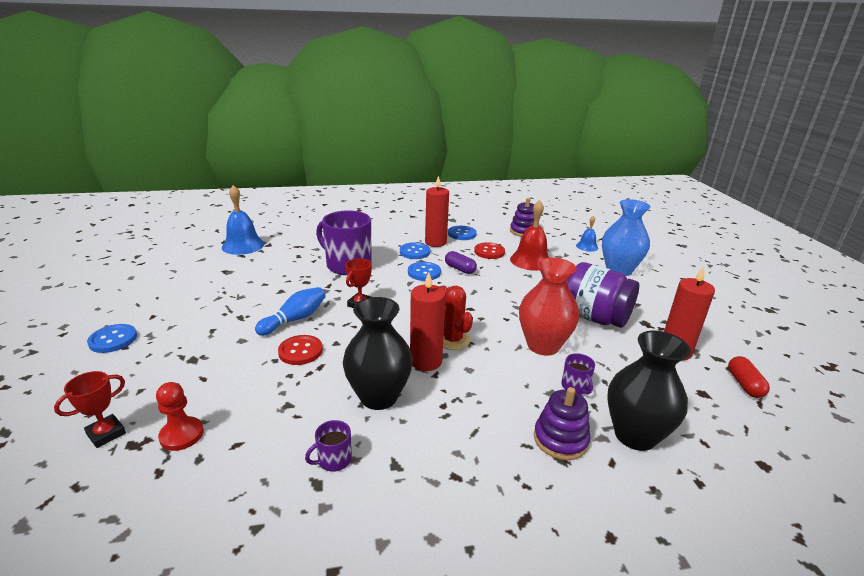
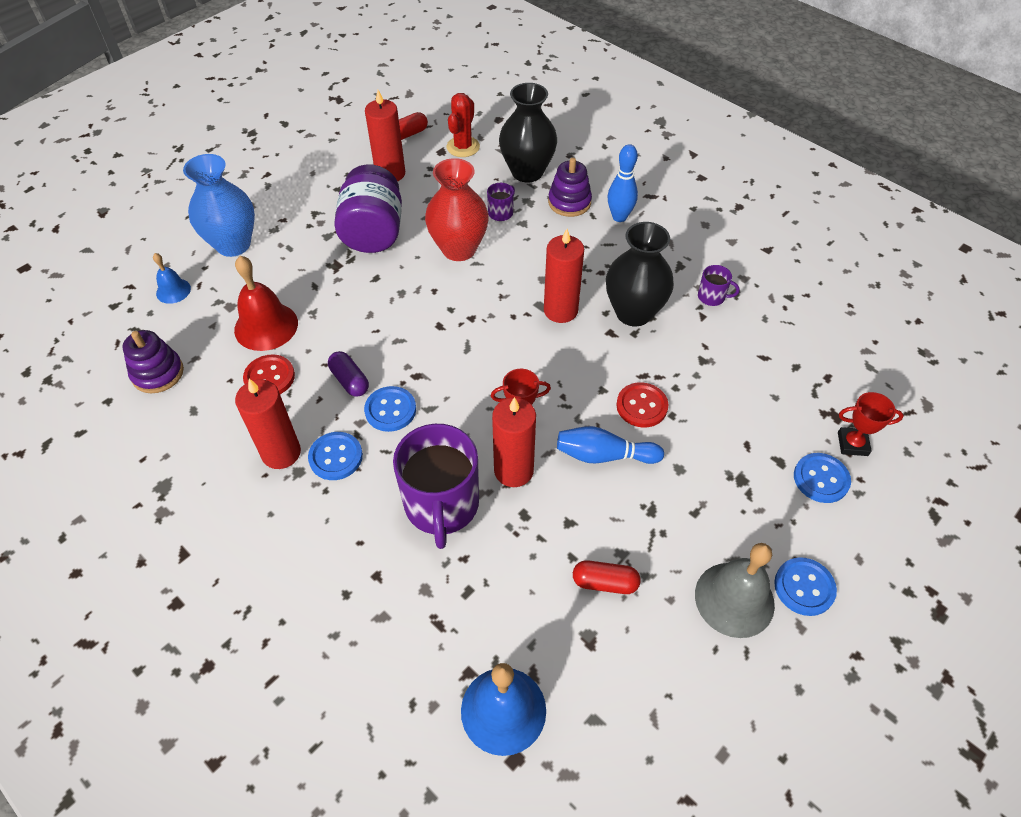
camera: 125 degrees left, 25 degrees up
(158, 315) = (734, 599): none -> grey bell
(182, 435) = (797, 396): red pawn -> none
(238, 286) = (605, 582): none -> red capsule
(334, 289) = (513, 470): none -> red candle
(452, 340) = (510, 310): red cactus -> red cactus (463, 147)
(460, 269) = (349, 381): purple capsule -> purple capsule turned 45 degrees counterclockwise
(462, 234) = (223, 439): blue button -> blue button (821, 479)
(507, 464) = (619, 217): none -> blue bowling pin

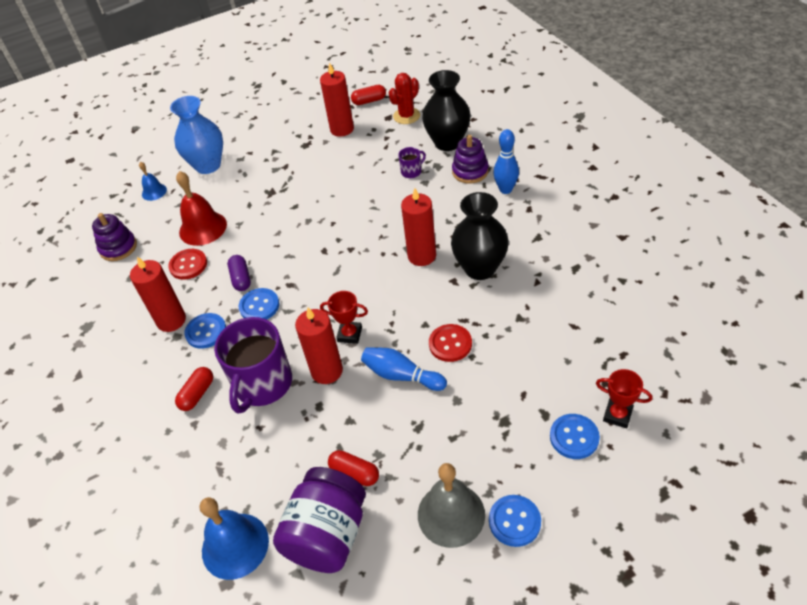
camera: 25 degrees right, 5 degrees down
(363, 538) = (197, 394): none -> red capsule
(373, 232) = (309, 172): purple jar -> purple jar (327, 535)
(459, 249) = (366, 194): red vase -> none
(712, 297) = (553, 268): purple mug -> none

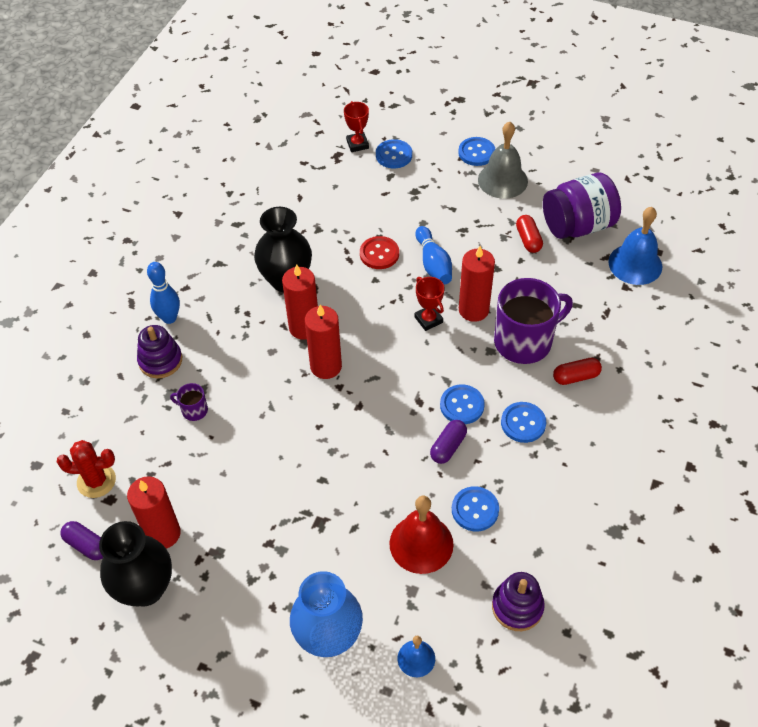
camera: 135 degrees left, 5 degrees up
(171, 320) = (540, 462): red candle -> red candle (326, 366)
(188, 265) = (475, 510): red button -> blue button
(369, 101) = (87, 545): red capsule -> purple capsule
(447, 142) = (123, 408): black vase -> black vase (145, 588)

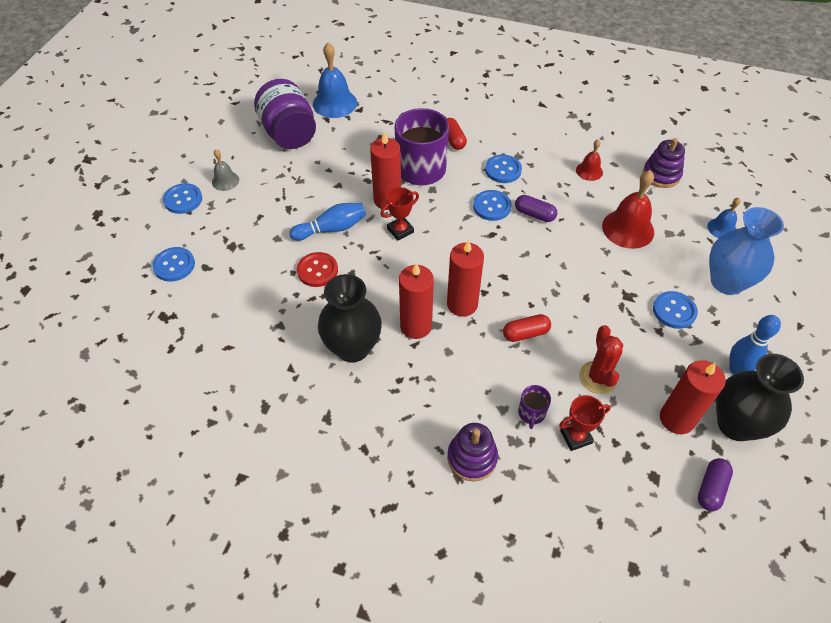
camera: 95 degrees left, 0 degrees up
(96, 481) = (637, 495): red cactus -> red cactus (598, 377)
(169, 318) = (410, 459): blue bowling pin -> blue bowling pin (736, 369)
(357, 144) = (150, 298): red trophy -> red trophy (576, 437)
(475, 510) = (589, 197): blue button -> blue button (674, 311)
(502, 180) = (225, 181): grey bell -> grey bell, size x0.55
(523, 519) = (589, 171): none -> red bell
(528, 240) = (304, 164): red capsule -> red capsule (525, 333)

